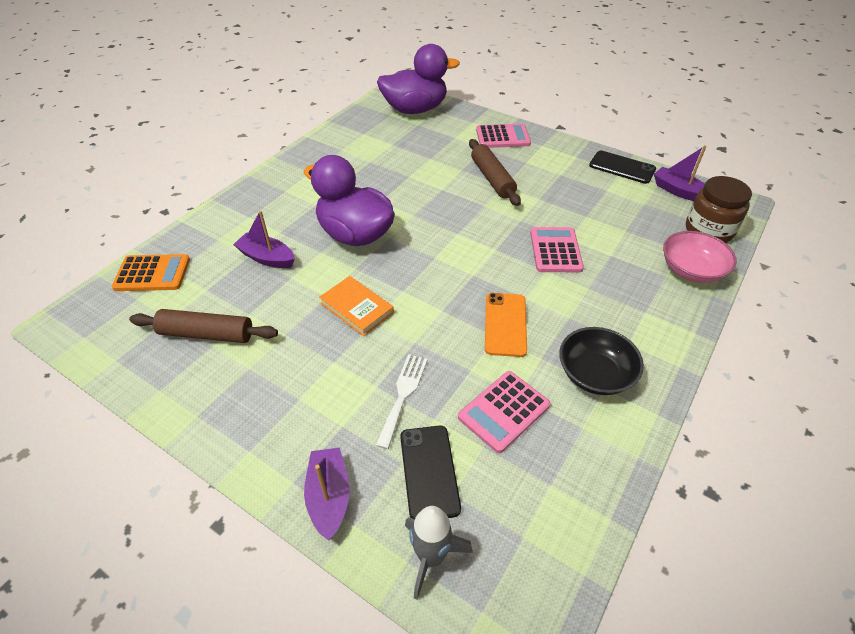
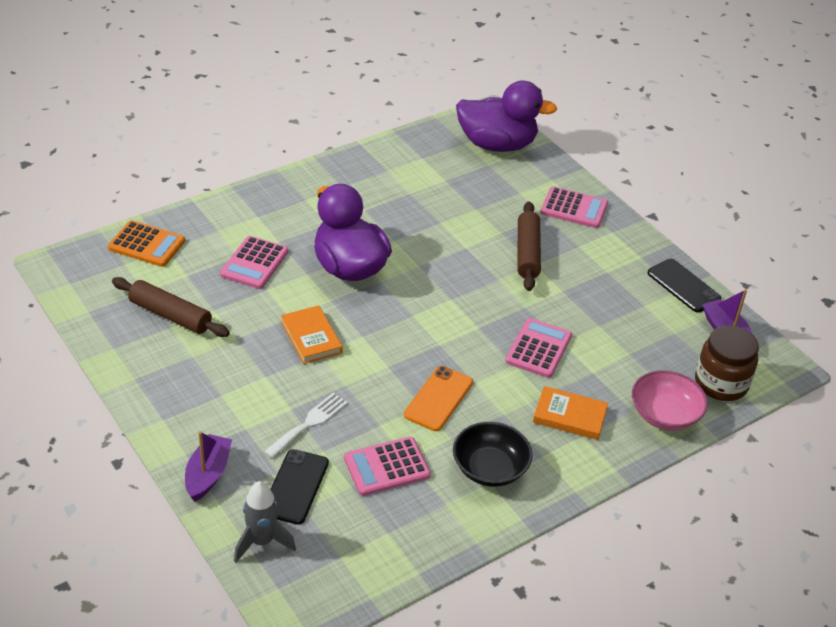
camera: 20 degrees right, 5 degrees down
(267, 258) = (254, 263): purple boat -> pink calculator
(622, 299) = (569, 416): none -> orange book

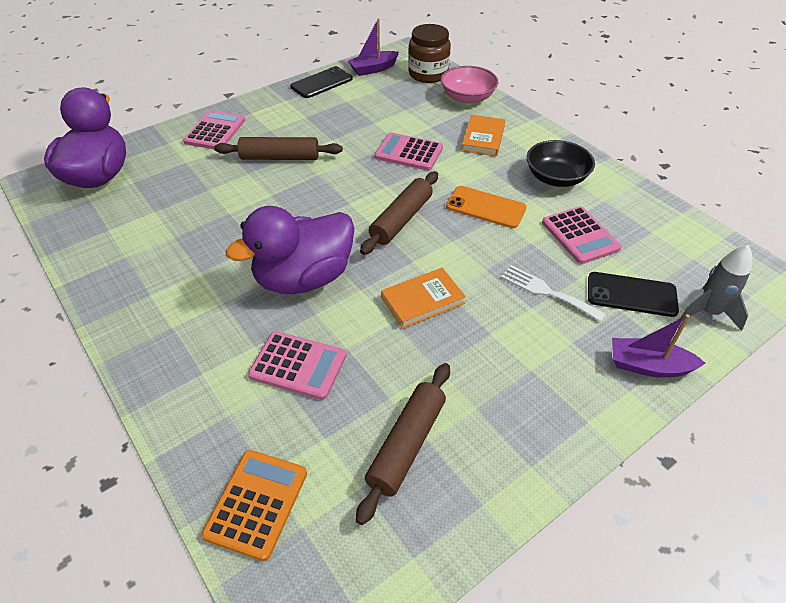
camera: 90 degrees left, 5 degrees up
(422, 333) = (401, 220): none -> brown rolling pin

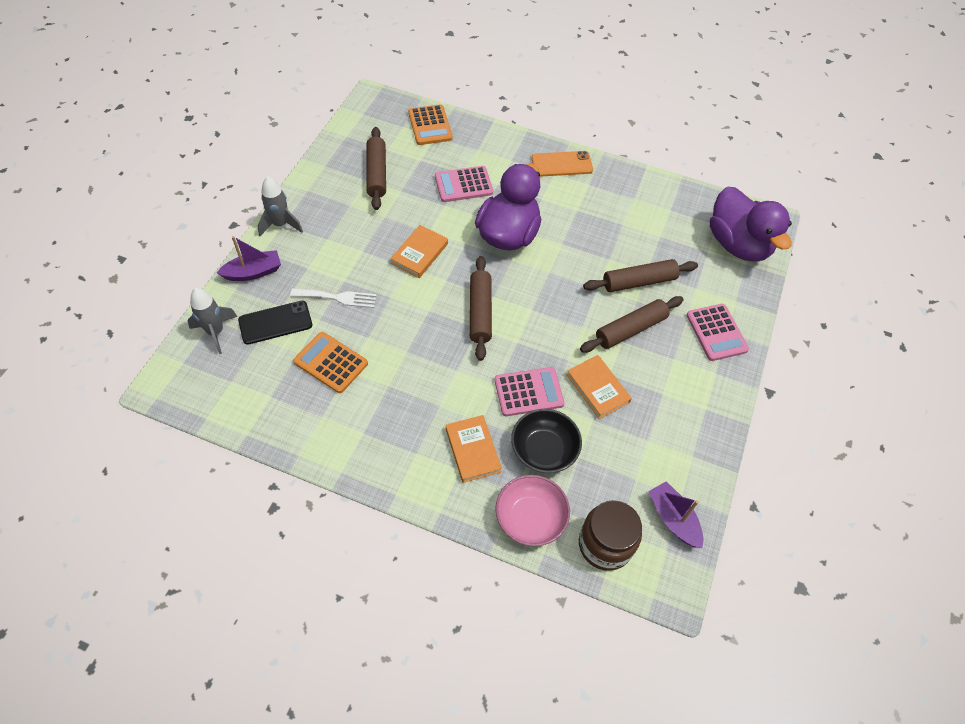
camera: 145 degrees right, 10 degrees up
(227, 185) = (639, 281): none -> brown rolling pin
(321, 83) = (701, 458): black phone -> none
(351, 135) = (598, 388): none -> orange book
(373, 69) = (673, 519): purple boat -> purple boat turned 60 degrees counterclockwise
(485, 207) = (421, 357): orange phone -> orange phone (562, 164)
(556, 178) = (376, 425): black bowl -> black bowl (544, 450)
(580, 235) = (331, 362): pink calculator -> orange calculator
(592, 422) = (280, 224): none -> grey rocket

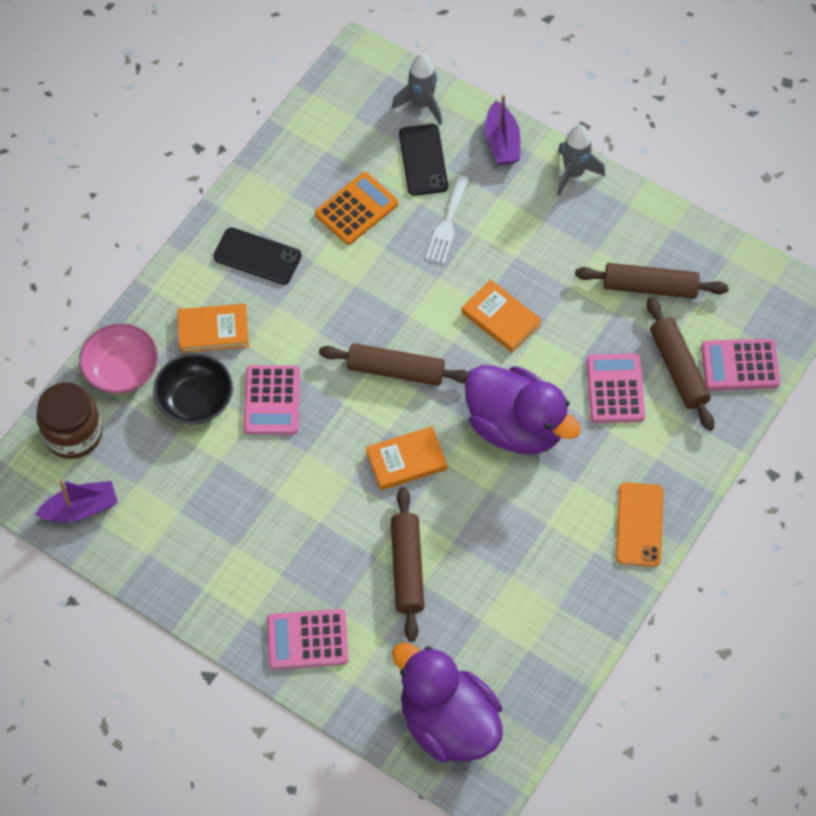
camera: 105 degrees right, 5 degrees up
(390, 430) = (257, 256): none -> black phone
(430, 125) = (740, 365): orange calculator -> pink calculator
(598, 388) = (259, 475): orange book -> orange book (406, 460)
(630, 329) = (334, 536): brown rolling pin -> brown rolling pin (678, 369)
(738, 244) = (448, 722): purple duck -> purple duck turned 60 degrees clockwise

